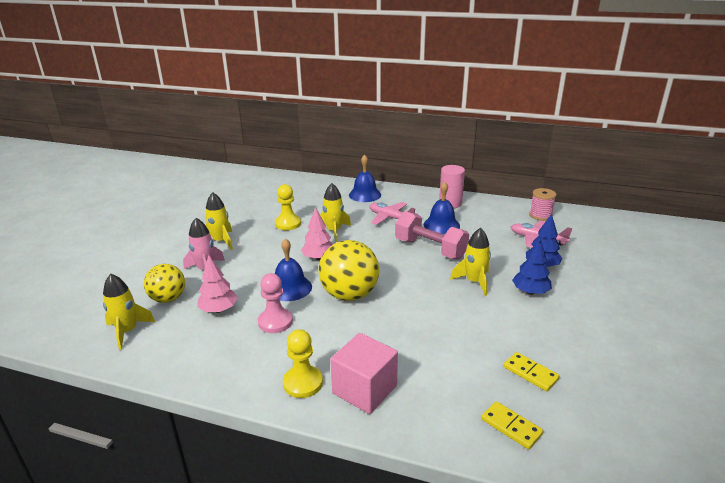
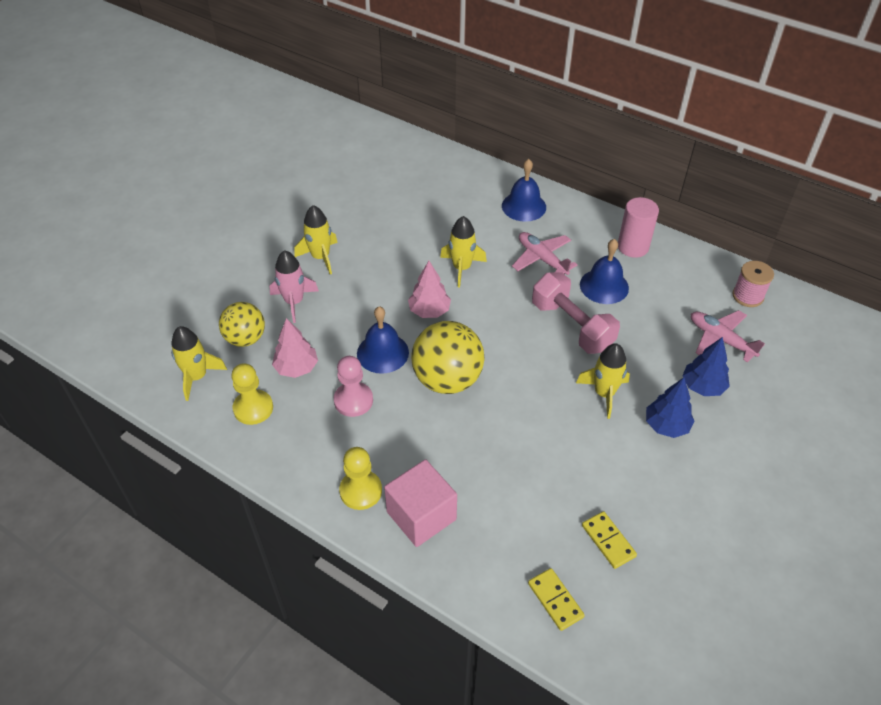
camera: 15 degrees right, 20 degrees up
(288, 224) = (408, 242): yellow pawn -> yellow pawn (253, 408)

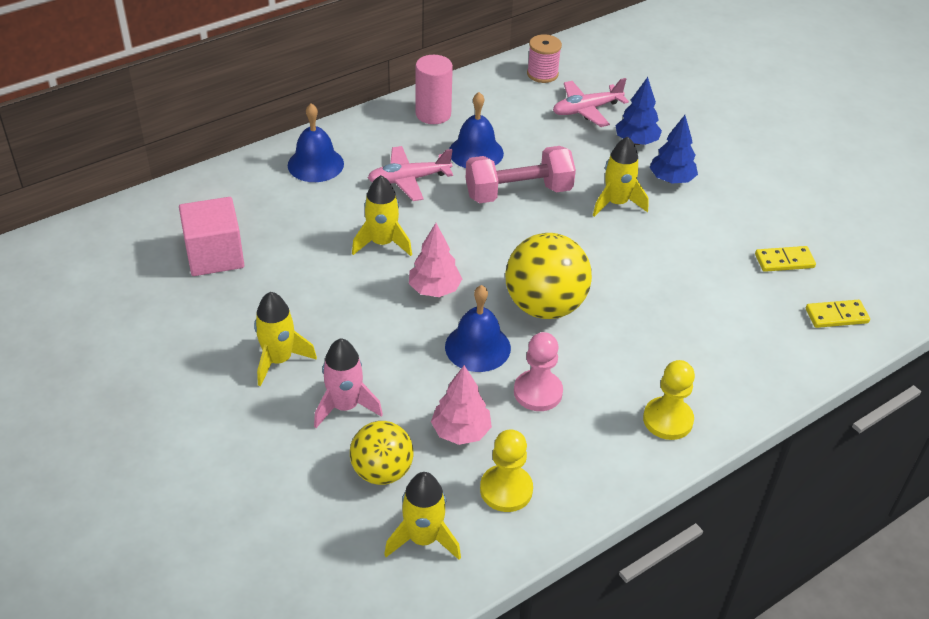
camera: 70 degrees left, 5 degrees down
(421, 515) = (716, 380): pink cube -> pink cube (215, 255)

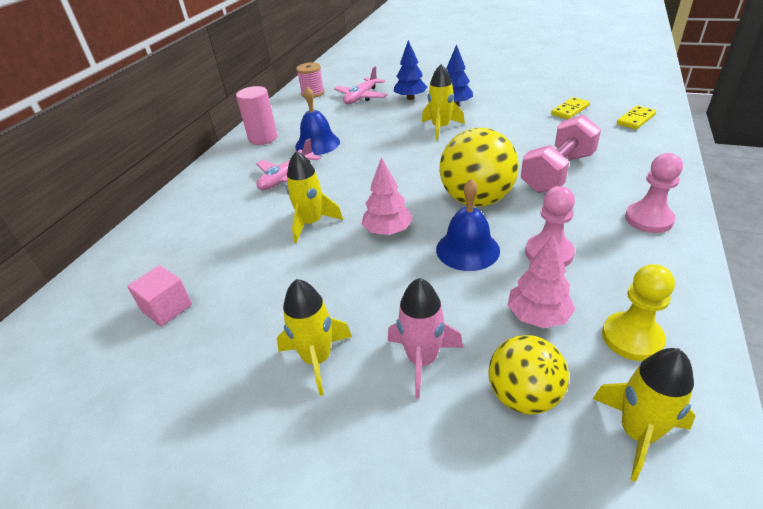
camera: 30 degrees left, 5 degrees down
(215, 255) = (167, 308): pink cube -> pink cube, size x0.64
(315, 164) = (201, 202): blue bell -> none
(518, 193) = (373, 150): pink dumbbell -> pink dumbbell (557, 172)
(667, 420) = (648, 219): yellow pawn -> pink pawn

